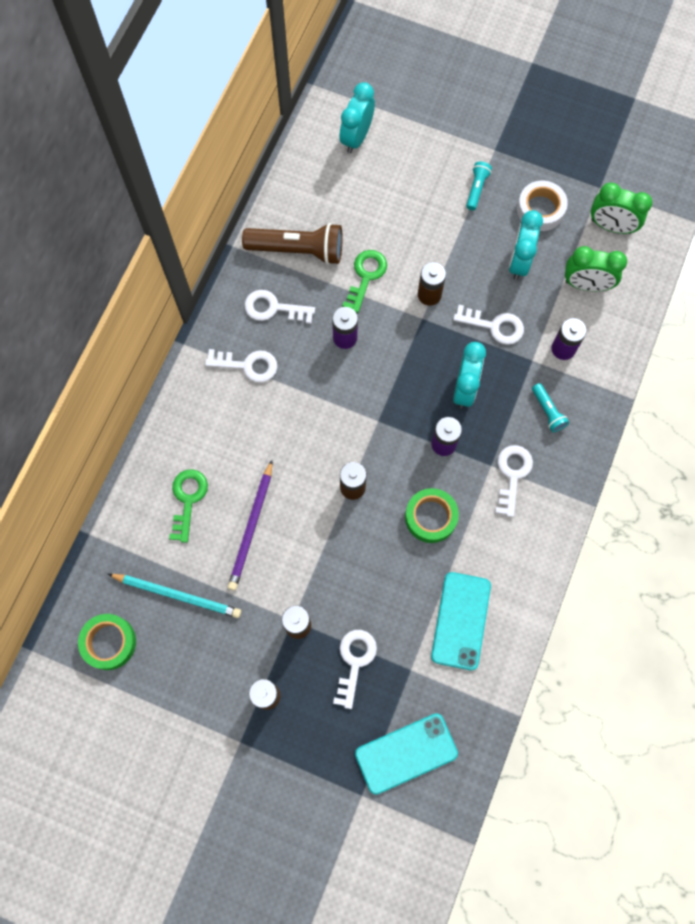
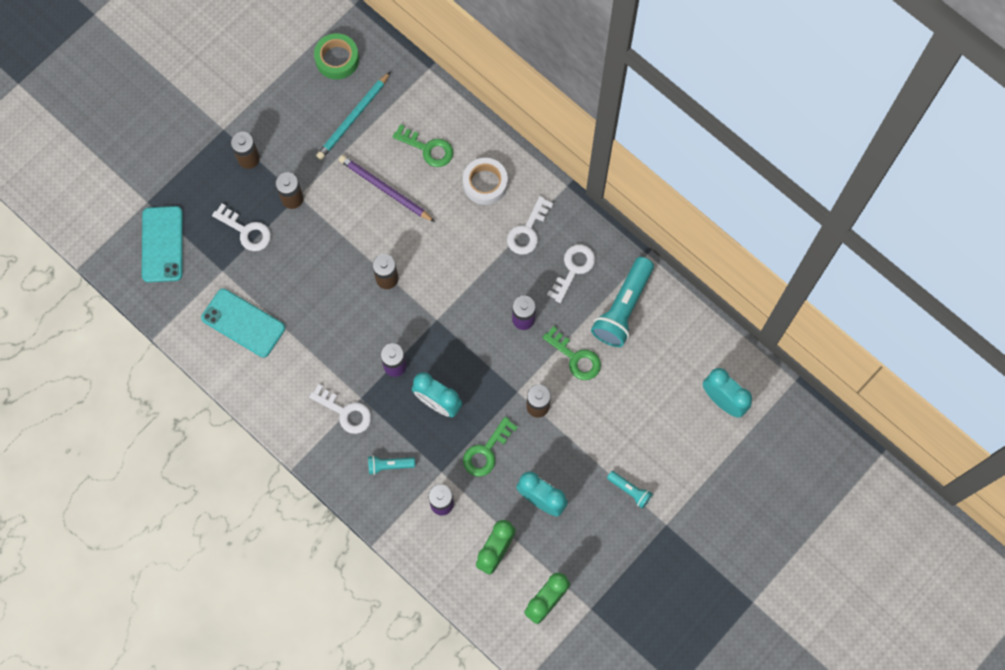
camera: 110 degrees right, 0 degrees up
(298, 250) = (623, 308): brown flashlight -> turquoise flashlight
(431, 517) = (336, 331): green tape -> none
(494, 326) = (486, 451): white key -> green key
(540, 209) = (587, 541): white tape -> white tape (485, 183)

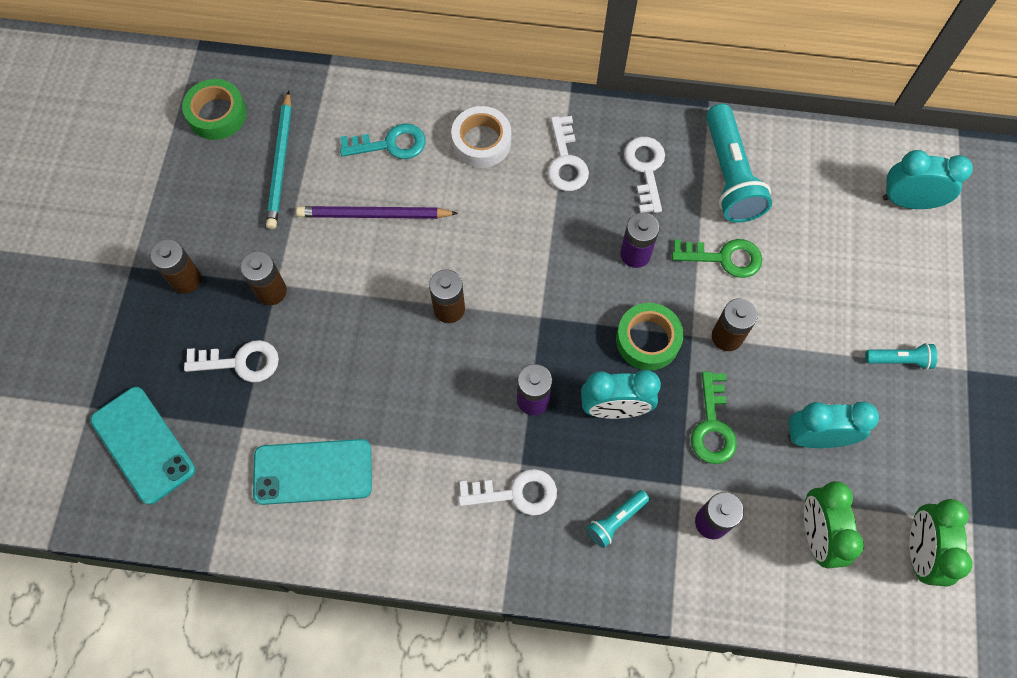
camera: 35 degrees left, 5 degrees down
(428, 148) = (390, 144): green key -> turquoise key
(489, 376) = (647, 340): none -> green tape

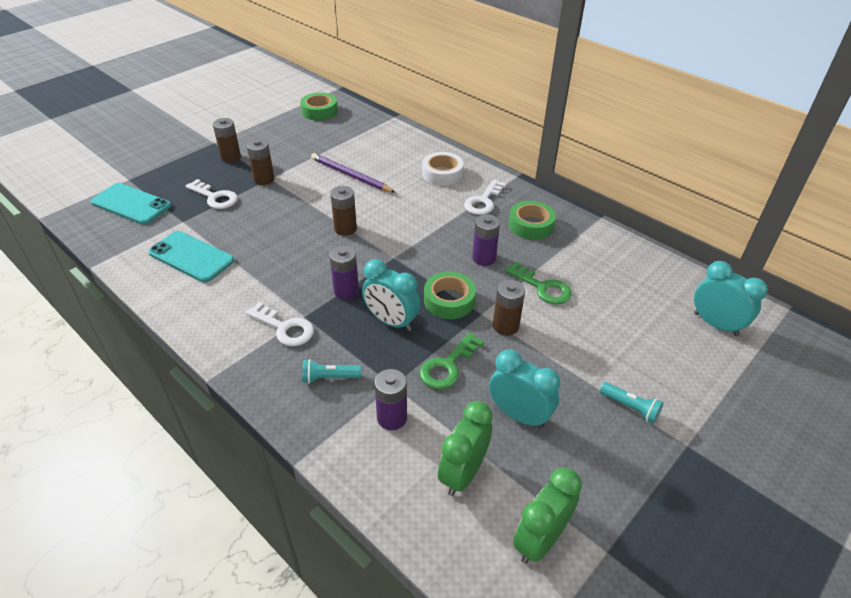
camera: 35 degrees right, 25 degrees down
(143, 445) = (131, 204): turquoise phone -> turquoise phone turned 60 degrees counterclockwise
(281, 163) = (328, 138): turquoise pencil -> none
(390, 144) = (391, 154): turquoise key -> none
(645, 169) = (531, 225): white key -> green tape
(729, 175) = (586, 252): turquoise flashlight -> none

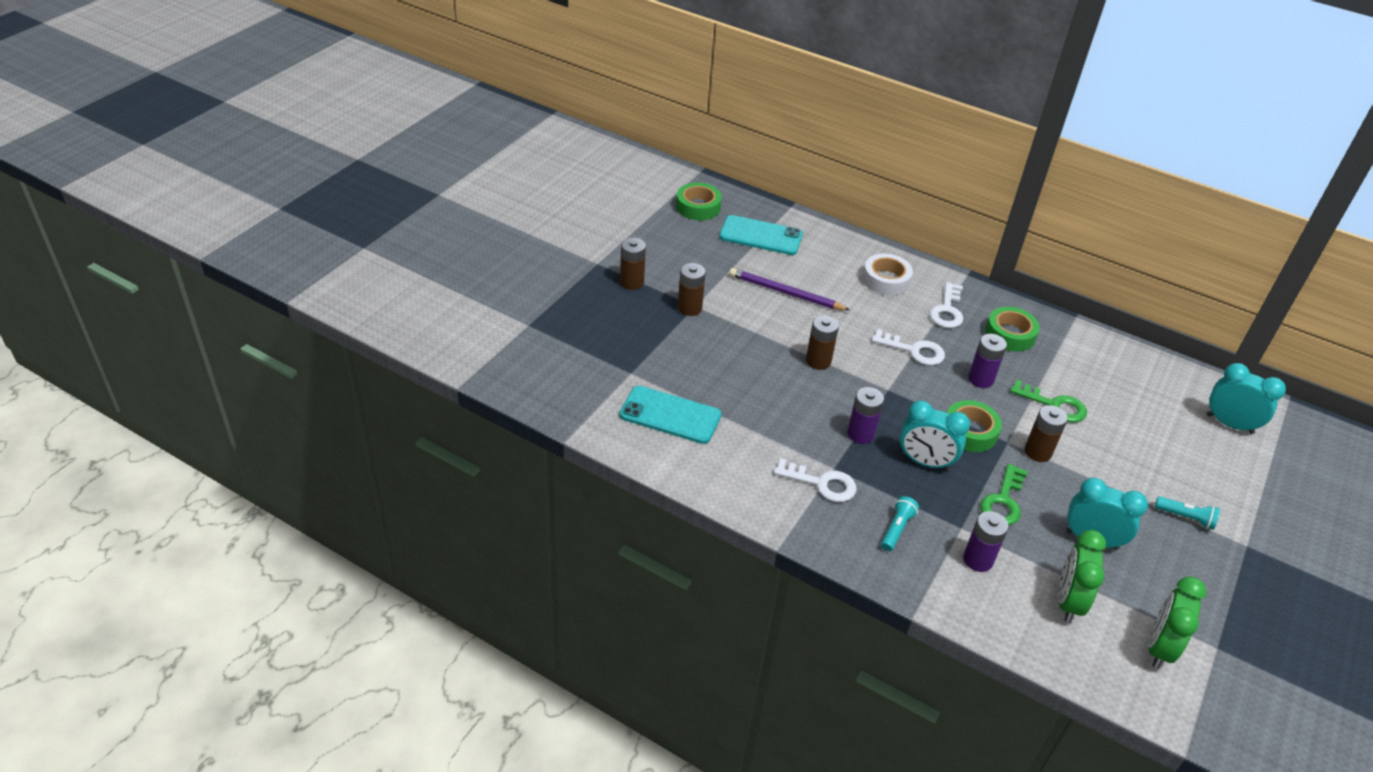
camera: 15 degrees left, 0 degrees up
(131, 204) = (555, 357): turquoise phone -> turquoise phone (761, 236)
(215, 197) = (648, 338): white key -> white key (914, 350)
(329, 377) = (897, 529): turquoise flashlight -> turquoise flashlight turned 135 degrees clockwise

